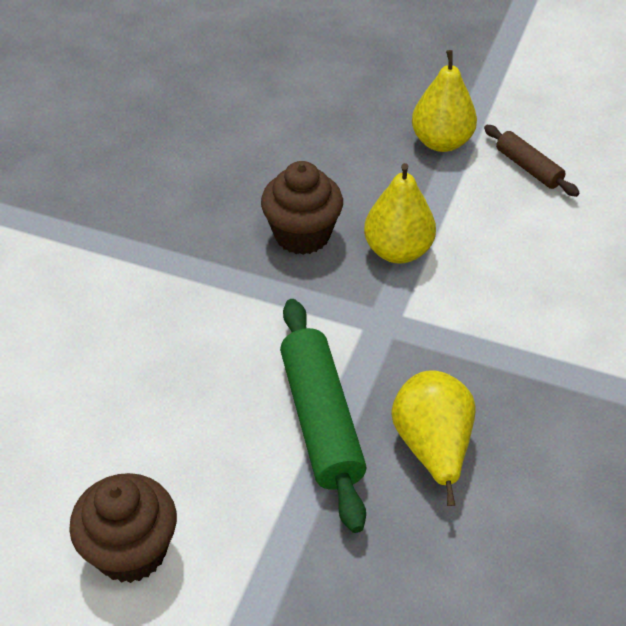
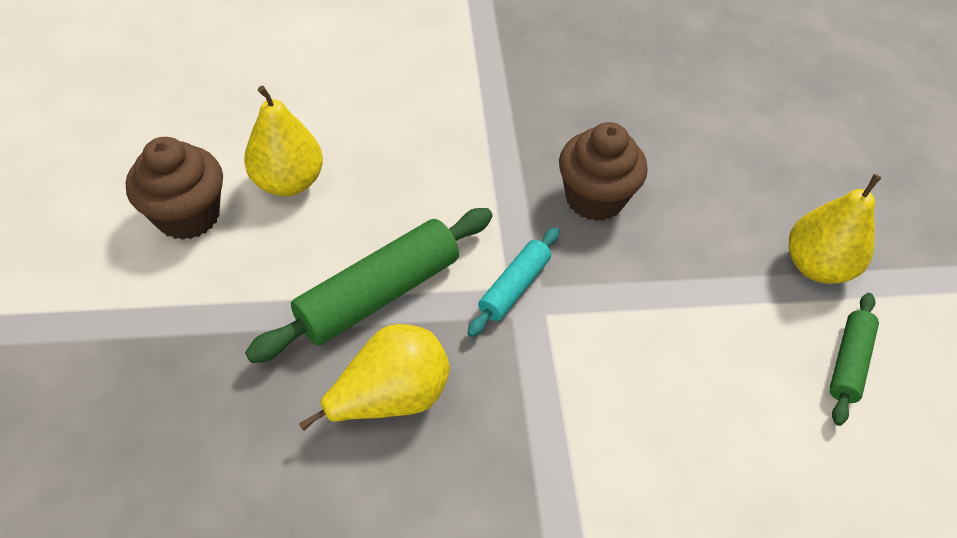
camera: 60 degrees right, 5 degrees up
(365, 324) = (514, 287): none -> turquoise rolling pin
(397, 251) = (628, 281): yellow pear -> yellow pear (288, 182)
(528, 168) = (848, 362): brown rolling pin -> green rolling pin

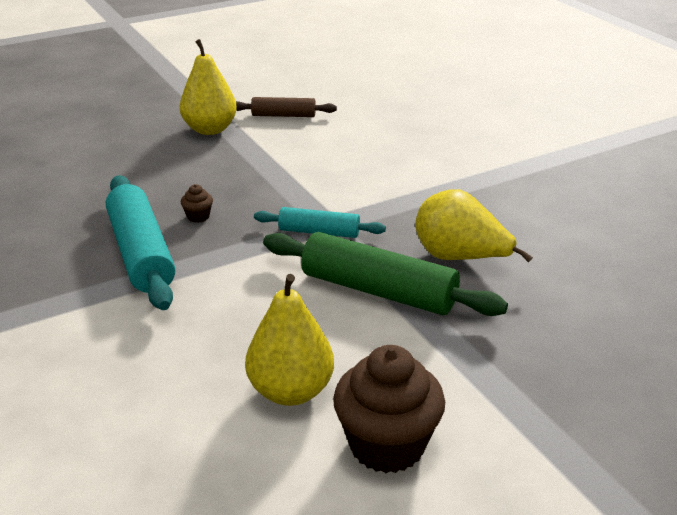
camera: 110 degrees left, 20 degrees down
(543, 143) = (141, 253): none -> turquoise rolling pin
(594, 198) = (198, 217): brown cupcake -> brown cupcake, size x0.42
(848, 362) = (283, 115): green rolling pin -> brown rolling pin

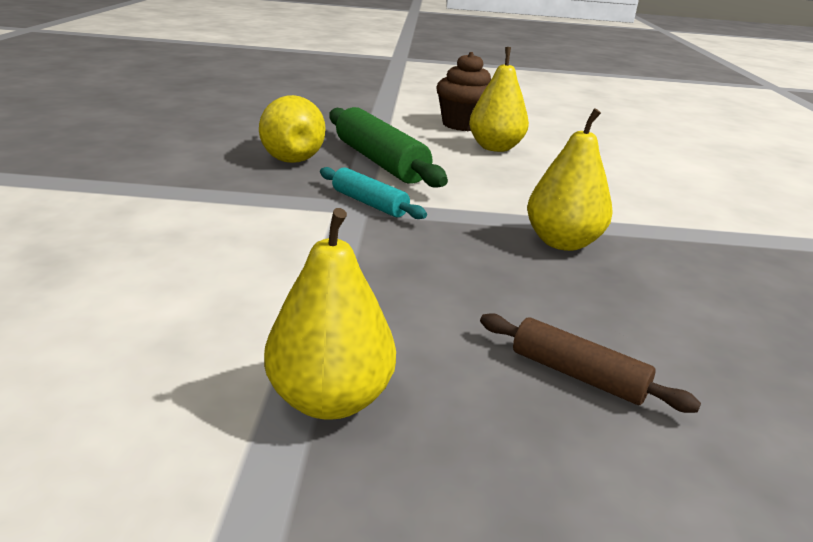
camera: 150 degrees left, 5 degrees down
(141, 253) = (562, 242): turquoise rolling pin -> yellow pear
(198, 217) = (477, 256): brown cupcake -> none
(283, 115) = (159, 376): brown rolling pin -> brown rolling pin (577, 375)

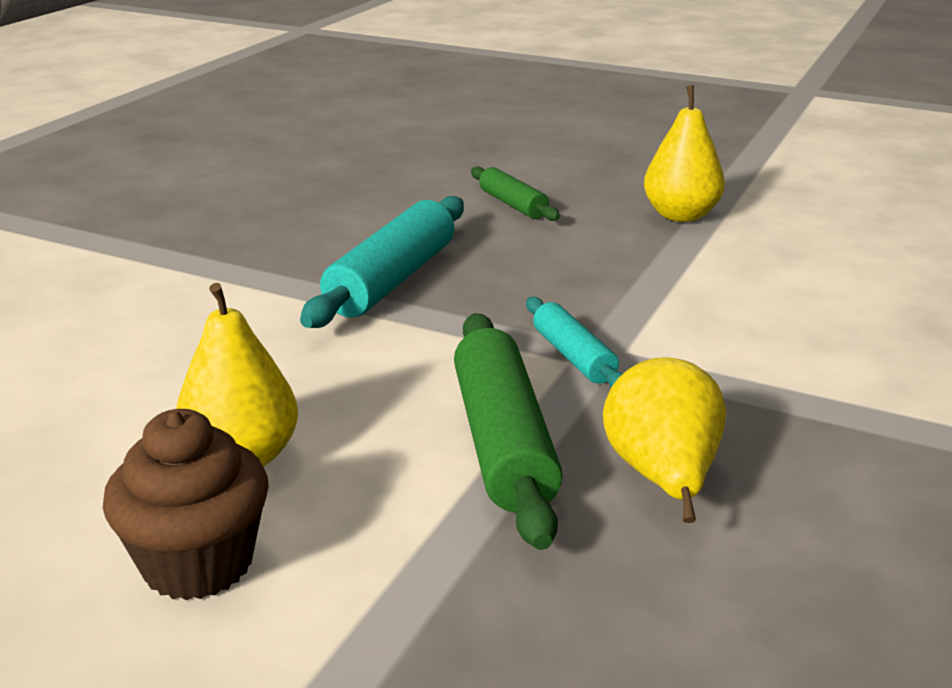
camera: 155 degrees left, 0 degrees up
(562, 242) = (392, 280): yellow pear -> turquoise rolling pin
(577, 375) = (513, 205): brown rolling pin -> green rolling pin

